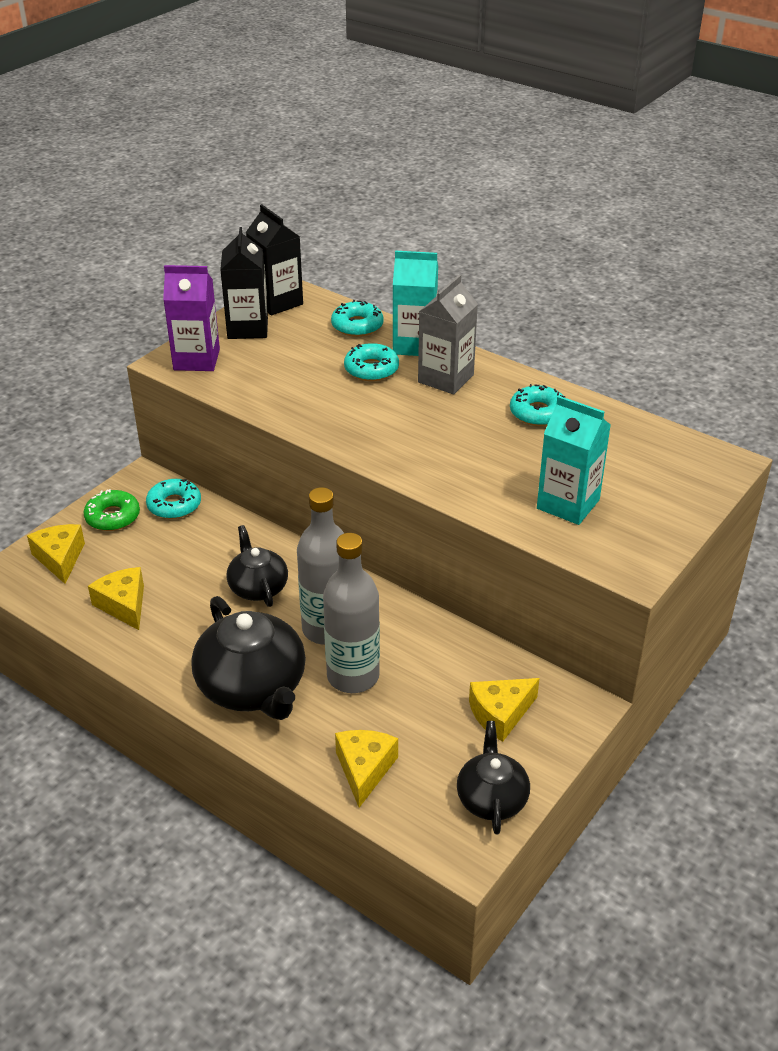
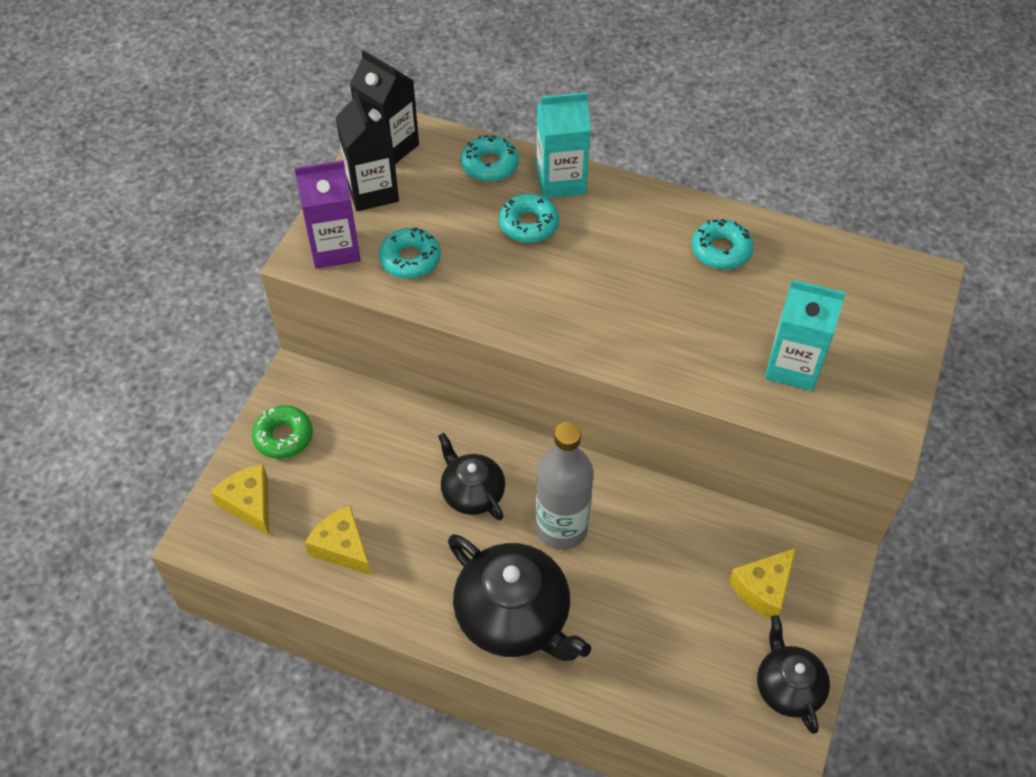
camera: 15 degrees left, 15 degrees up
(174, 505) = (343, 406): turquoise donut -> turquoise donut (410, 259)
(353, 676) = (608, 579): grey bottle -> none
(364, 769) = (659, 685): yellow cheese -> none
(446, 378) = (611, 222): grey carton -> none

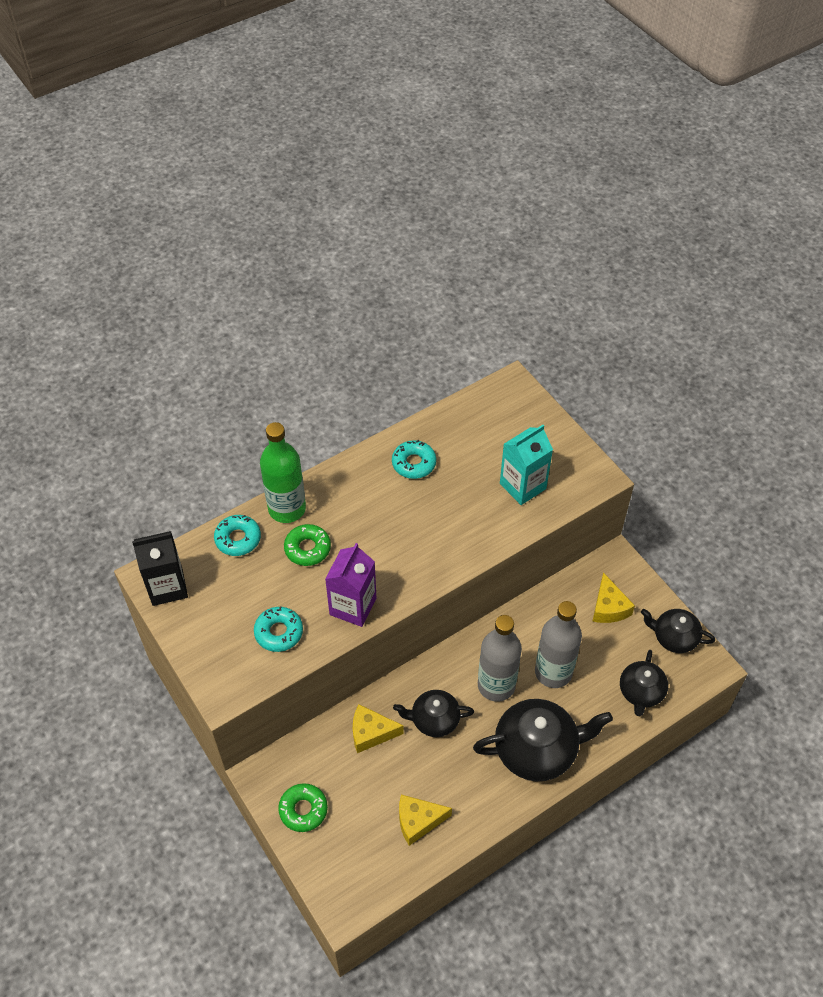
camera: 55 degrees left, 0 degrees up
(249, 503) = (341, 862): yellow cheese -> yellow cheese (371, 733)
(335, 248) = (230, 672): purple carton -> purple carton (353, 606)
(372, 191) = (199, 620): black carton -> none
(528, 224) = (307, 548): turquoise donut -> green donut
(560, 181) = (287, 509): turquoise carton -> green bottle
(626, 577) = (553, 672): none -> grey bottle
(679, 690) = (641, 692): none -> black teapot

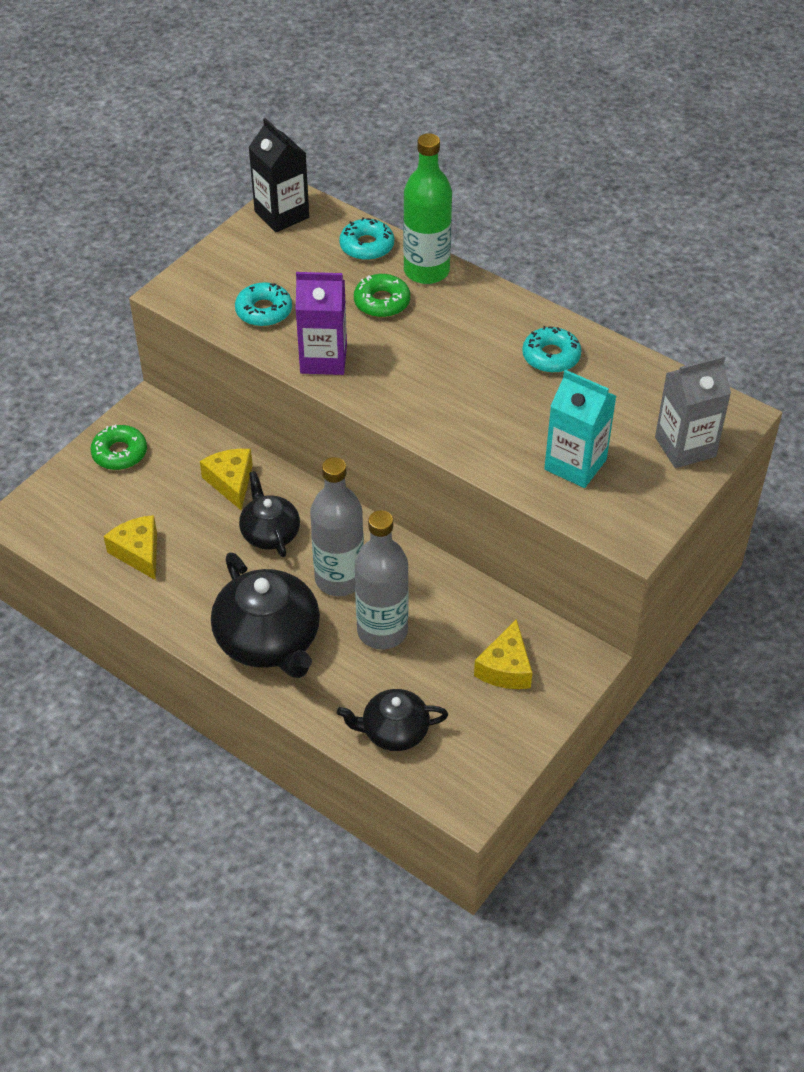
camera: 70 degrees right, 5 degrees down
(529, 421) = (685, 447): none -> grey carton
(608, 607) = (505, 668): yellow cheese -> yellow cheese turned 45 degrees counterclockwise
(674, 637) = (495, 752): black teapot -> none

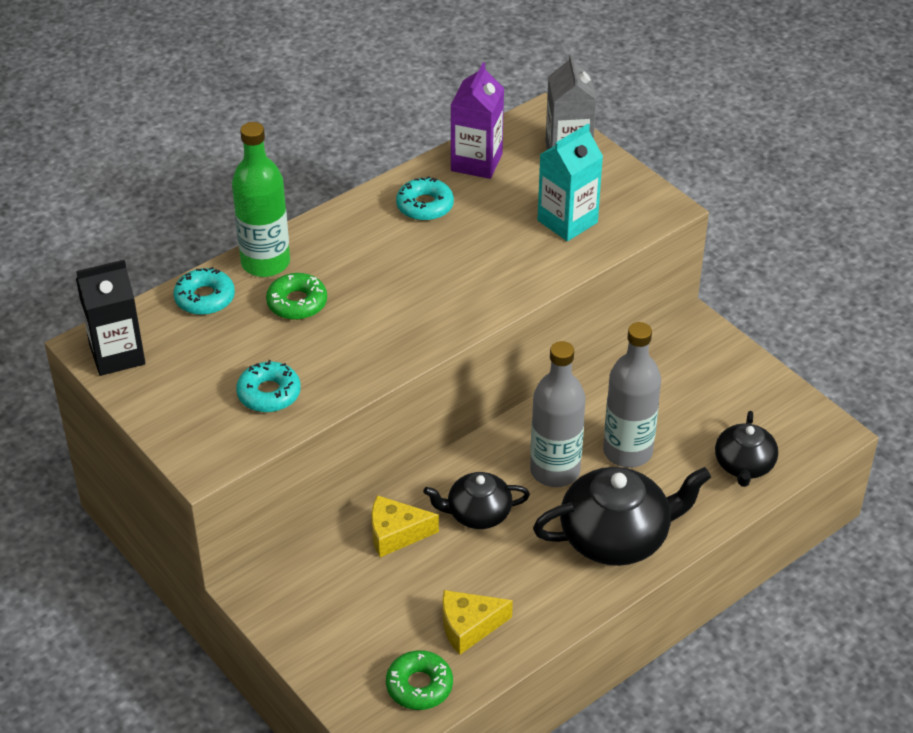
camera: 75 degrees left, 5 degrees down
(120, 453) = (314, 625): green donut -> green donut (419, 686)
(323, 359) = (362, 360): purple carton -> purple carton (476, 162)
(505, 668) = (691, 377): yellow cheese -> none

